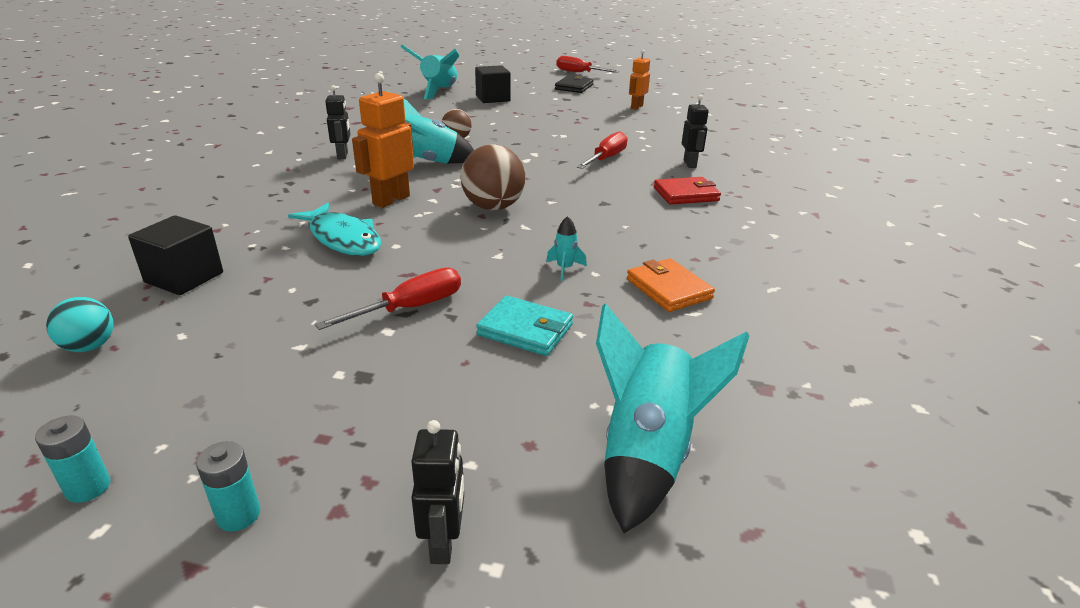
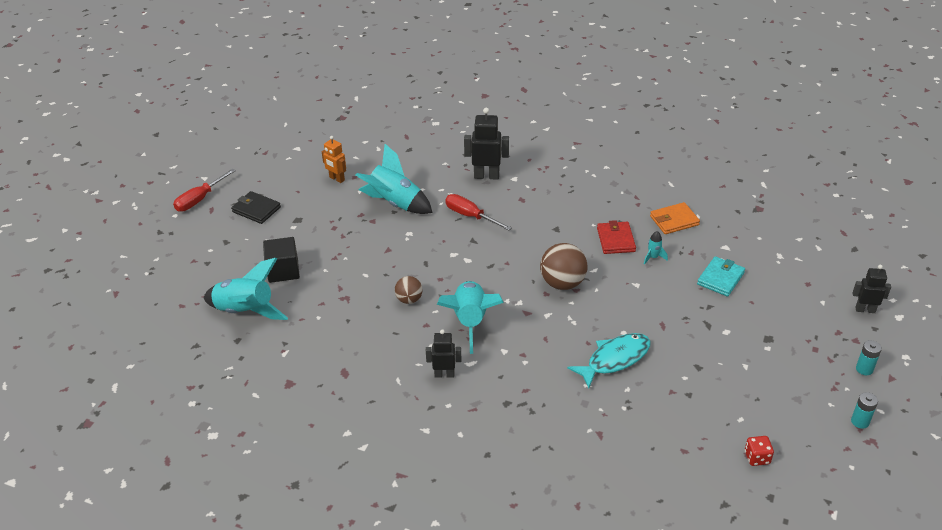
camera: 80 degrees left, 10 degrees up
(90, 346) = (757, 457): turquoise ball -> red dice
(184, 277) = (674, 434): black cube -> none
(391, 200) = (547, 338): orange robot -> none
(410, 308) = (703, 323): red screwdriver -> none
(647, 454) = (807, 250): turquoise rocket -> turquoise rocket (395, 203)
(686, 194) = (543, 189): red wallet -> red wallet (616, 240)
(690, 164) = (486, 176): black robot -> black robot, size x1.55

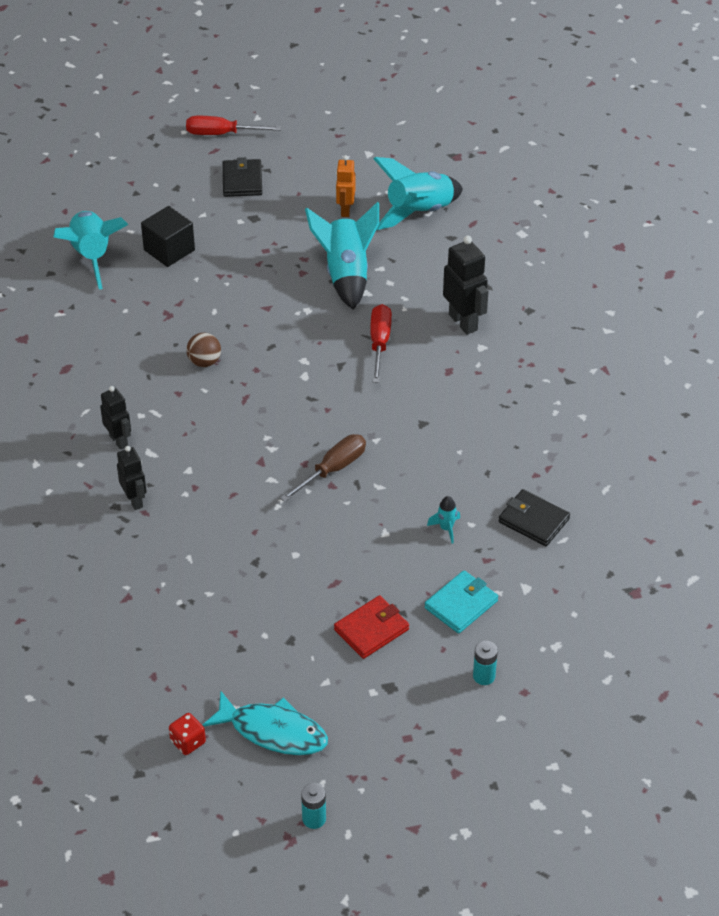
camera: 55 degrees right, 5 degrees up
(470, 321) = (210, 423): turquoise rocket -> turquoise rocket (419, 212)
(562, 283) = (333, 469): brown ball -> brown screwdriver
(614, 359) = (245, 564): turquoise fish -> turquoise fish (273, 731)
(616, 240) = (448, 483): red wallet -> red wallet (371, 629)
(674, 220) = (533, 520): orange wallet -> black wallet
(720, 278) = (461, 604): turquoise wallet -> turquoise wallet turned 45 degrees counterclockwise
(864, 369) = (408, 796): turquoise battery -> turquoise battery (484, 676)
(865, 310) = (521, 765): black robot -> black robot (135, 500)

